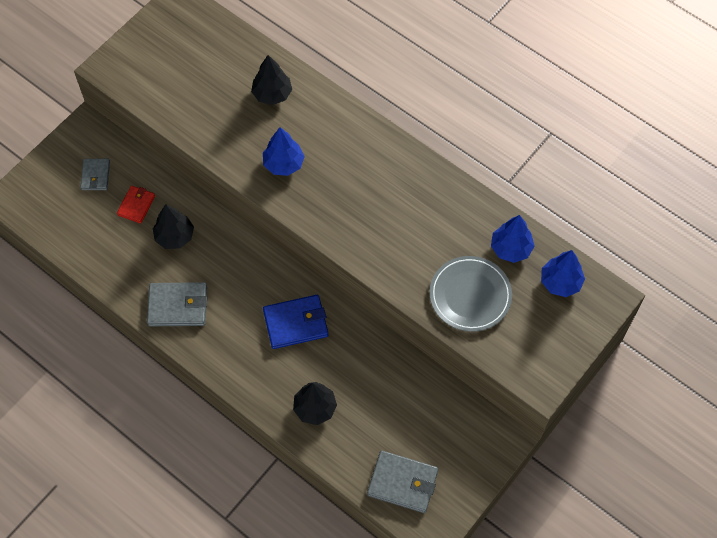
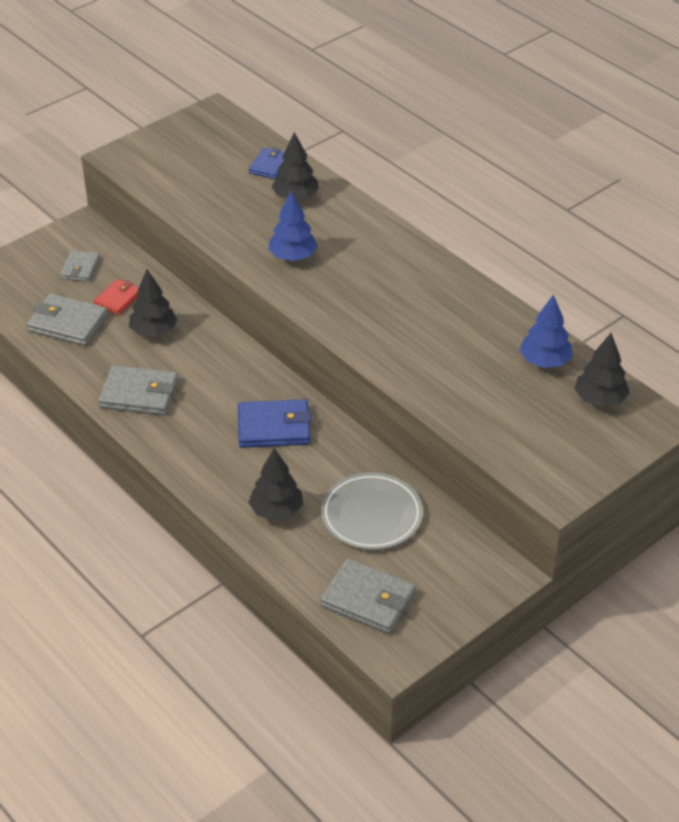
camera: 10 degrees right, 20 degrees down
(100, 239) = (68, 323): none -> grey wallet
(242, 60) = (269, 166): none -> blue wallet
(470, 295) = (486, 398): grey plate -> grey plate (371, 515)
(560, 282) = (600, 399): blue tree -> black tree

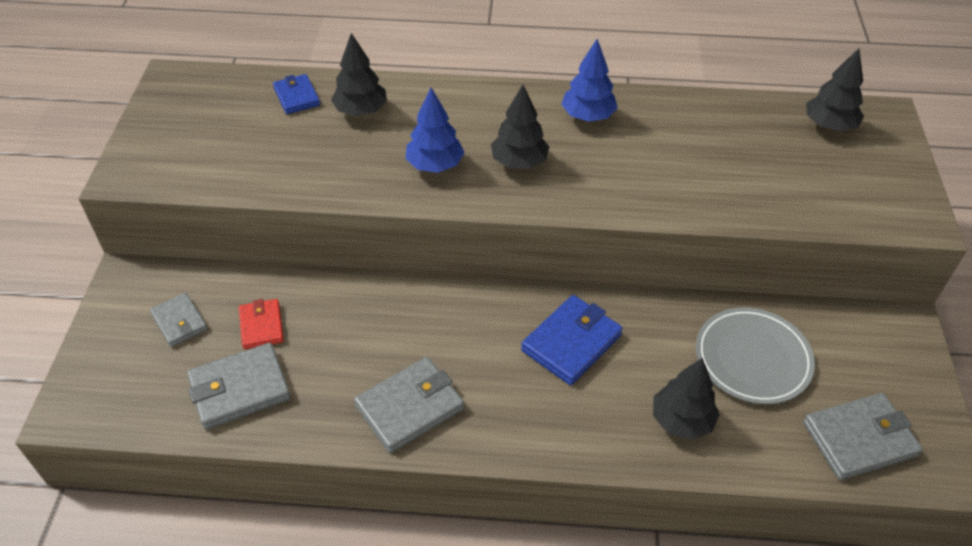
camera: 45 degrees left, 5 degrees up
(153, 331) = (340, 333): black tree -> black tree (519, 162)
(544, 361) = (751, 122): blue tree -> blue tree (588, 116)

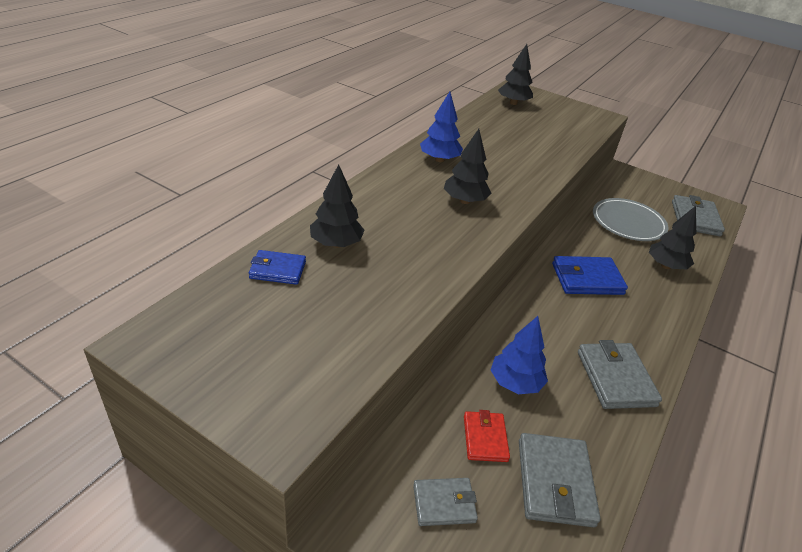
camera: 65 degrees left, 10 degrees down
(262, 326) = (485, 438): red wallet -> red wallet turned 75 degrees clockwise
(434, 165) = (438, 235): blue tree -> blue tree (515, 383)
(571, 343) = (587, 279): blue wallet -> blue wallet turned 75 degrees counterclockwise

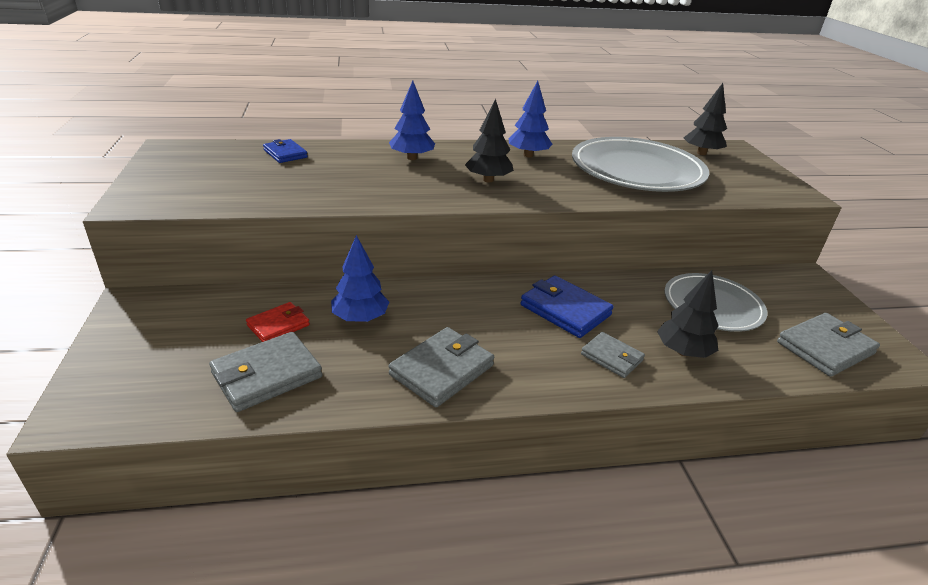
camera: 50 degrees right, 5 degrees down
(336, 243) = (344, 159): black tree -> none
(379, 209) = (412, 158): none -> blue tree
(444, 504) = (192, 330): grey wallet -> grey wallet (611, 357)
(514, 139) = (637, 170): none -> grey plate

